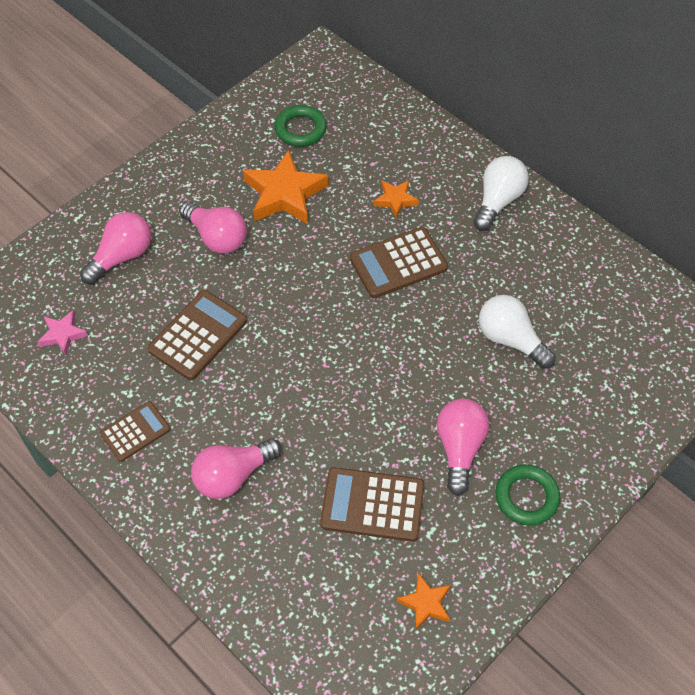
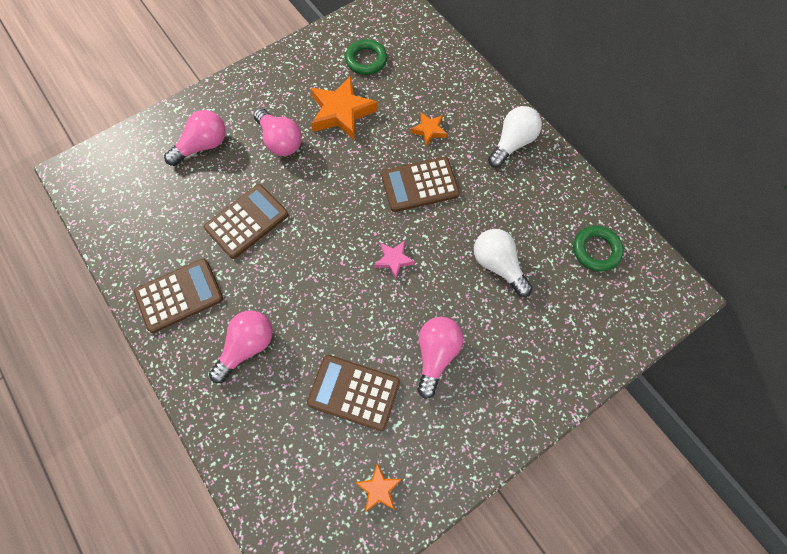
camera: 10 degrees right, 10 degrees up
(63, 334) = (142, 204): pink star -> pink star (394, 260)
(135, 431) = (179, 295): brown calculator -> brown calculator, size x1.56
(233, 475) = (247, 347): pink light bulb -> pink light bulb turned 150 degrees clockwise
(526, 497) = (483, 408): green ring -> green ring (596, 250)

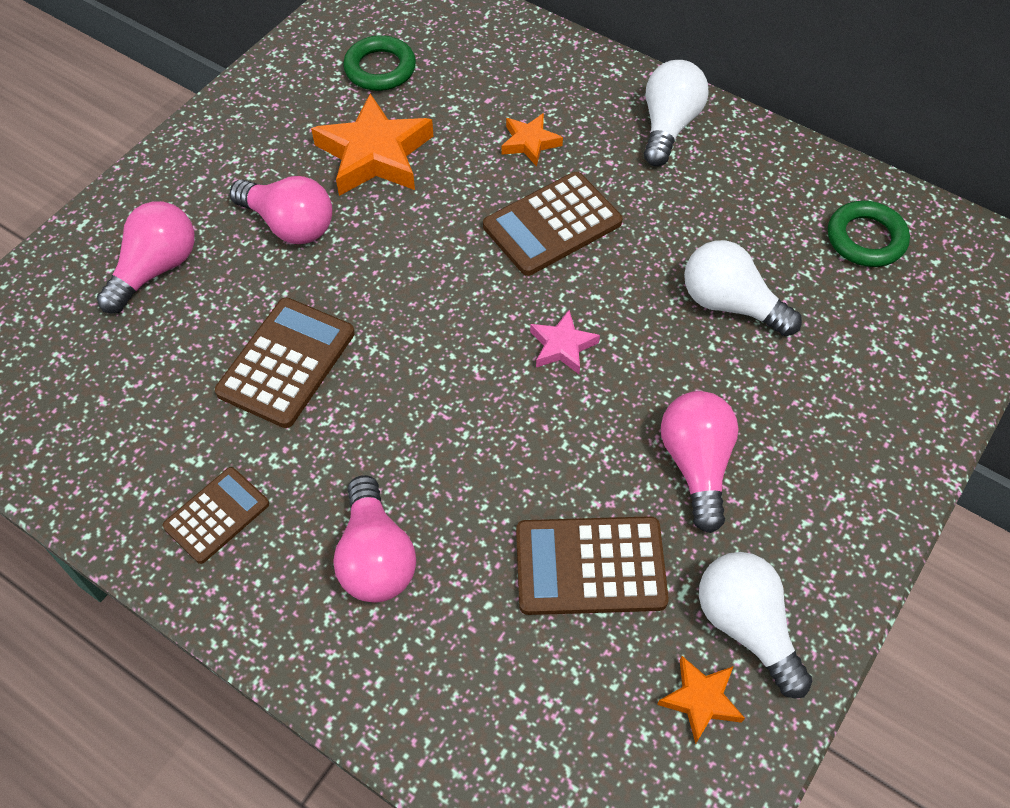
camera: 20 degrees left, 10 degrees down
(179, 295) = (216, 515): brown calculator -> brown calculator, size x0.64
(247, 347) = (375, 557): pink light bulb -> pink light bulb turned 150 degrees clockwise
(421, 457) = (746, 626): none -> white light bulb

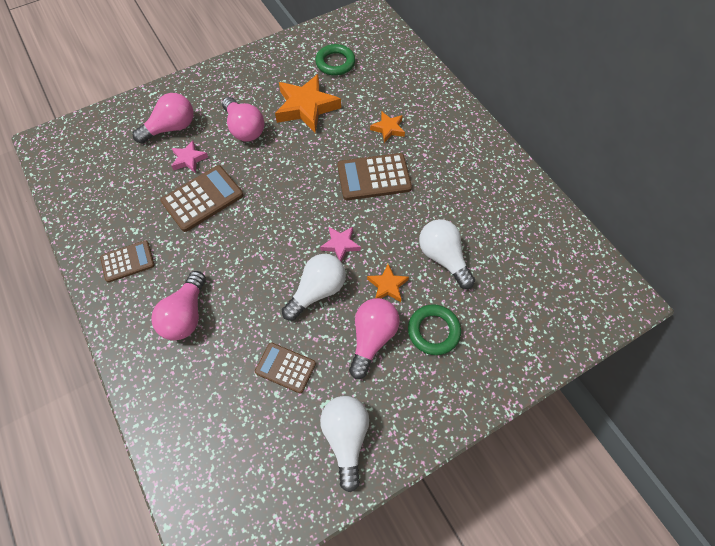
camera: 25 degrees right, 5 degrees up
(221, 309) = (189, 159): none -> pink star
(590, 566) = (285, 368): brown calculator -> brown calculator, size x0.64
(668, 126) = (468, 146): white light bulb -> white light bulb (317, 291)
(701, 700) = (299, 465): orange star -> orange star (387, 285)
(866, 239) = (543, 251): green ring -> green ring (433, 331)

